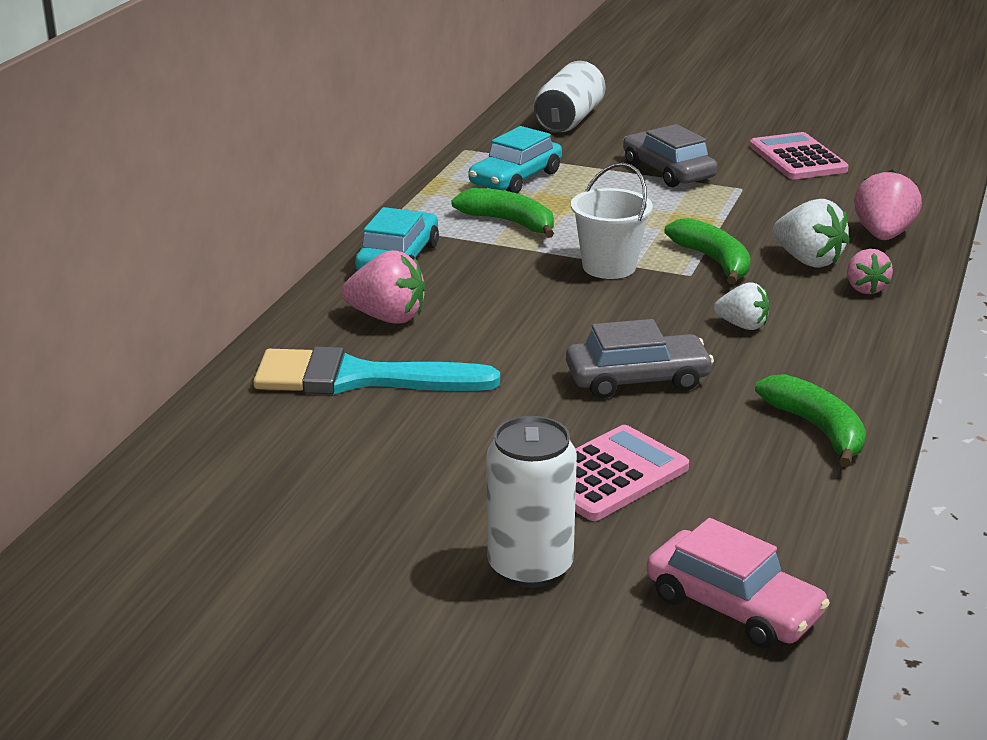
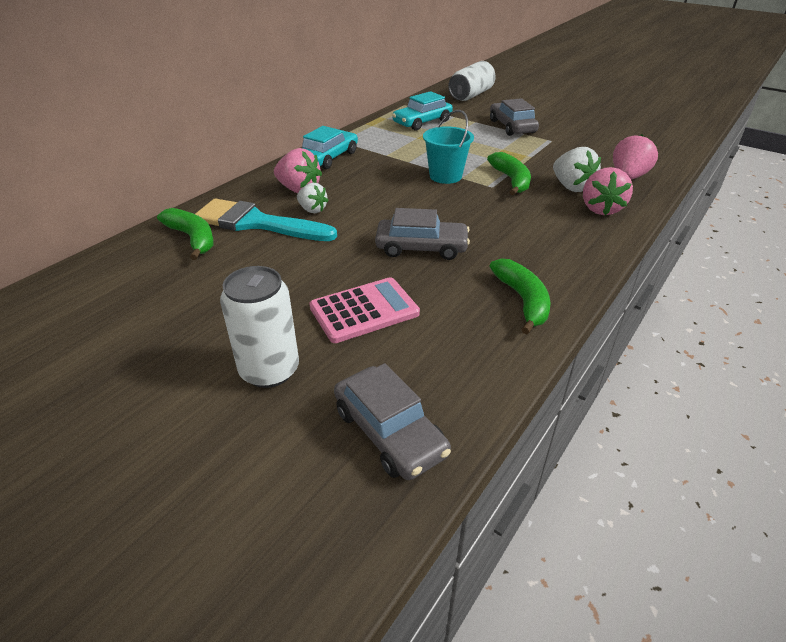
camera: 15 degrees right, 10 degrees up
(509, 222) = (403, 145): green banana -> green banana (192, 238)
(609, 267) = (445, 176): white bucket -> turquoise bucket
(733, 606) = (389, 432): pink car -> grey car
(742, 325) = (508, 222): white strawberry -> white strawberry (312, 210)
(797, 158) = (594, 127): pink calculator -> none
(865, 288) = (601, 209): pink strawberry -> pink strawberry, size x1.55

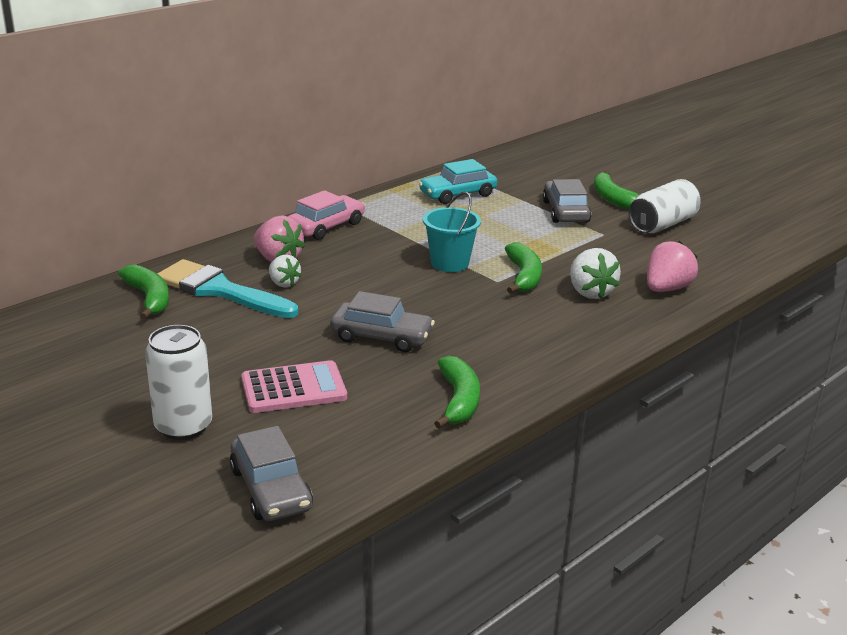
camera: 10 degrees right, 10 degrees down
(328, 157) = (326, 226): turquoise car -> pink car
(471, 95) = (538, 164): white can -> white can (662, 224)
(541, 114) = (613, 199): none -> green banana
(601, 209) = (607, 320): pink strawberry -> none

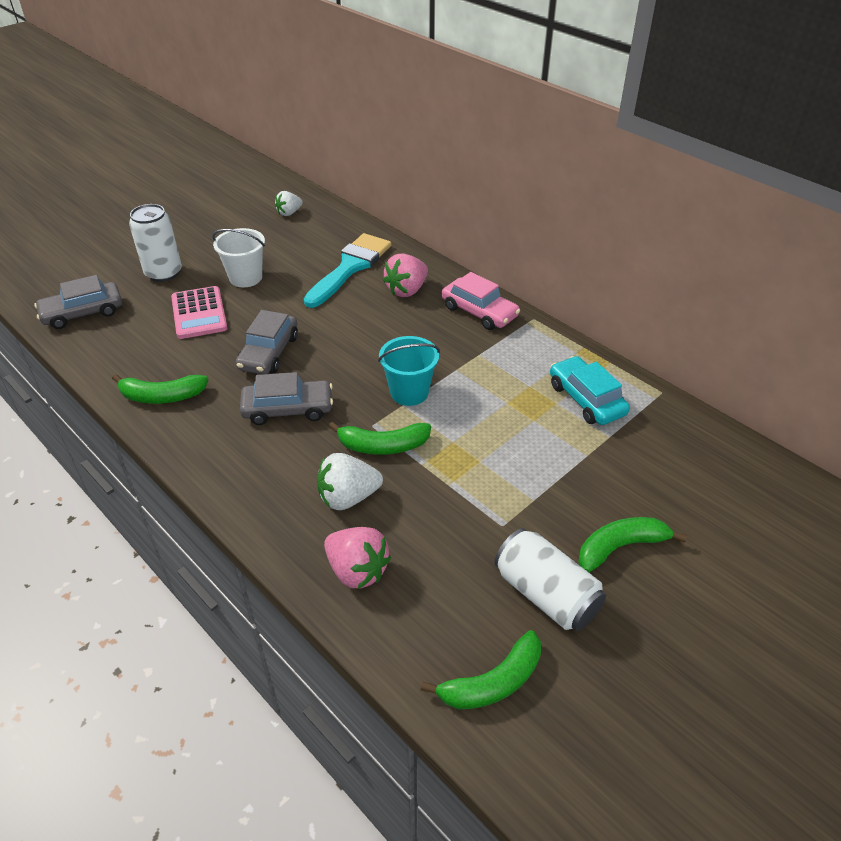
camera: 90 degrees right, 15 degrees up
(149, 298) = (337, 239): green banana -> green banana (492, 682)
(219, 359) = (245, 277): none -> white bucket
(283, 283) = (363, 296): white strawberry -> white strawberry (289, 213)
(565, 211) = (562, 493): grey car -> grey car (288, 409)

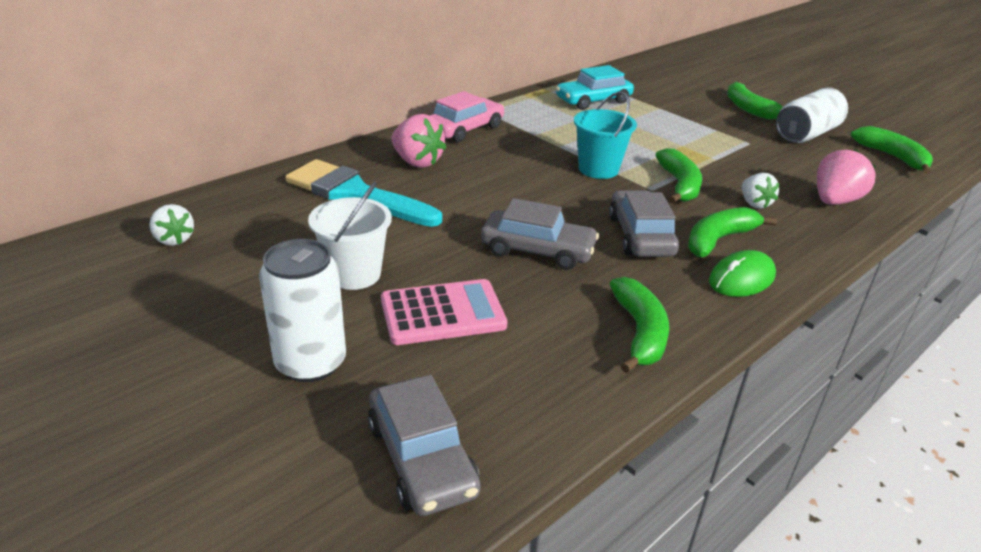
camera: 90 degrees left, 10 degrees down
(218, 462) = (741, 279): none -> green mouse
(279, 458) = (719, 240): none -> green banana
(348, 497) = (754, 203): white strawberry -> white strawberry, size x0.65

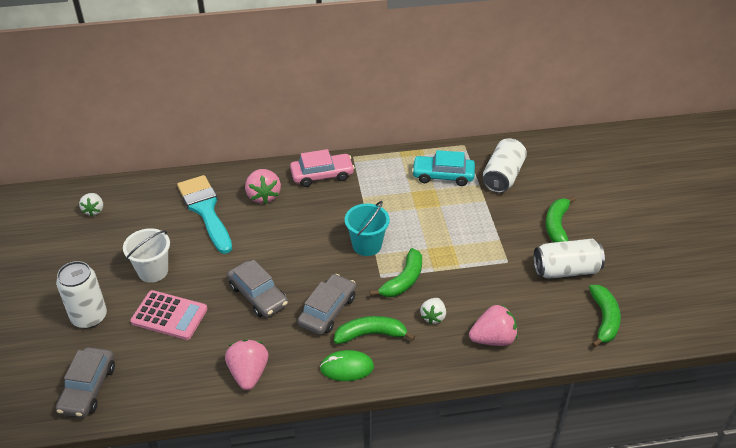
camera: 35 degrees right, 10 degrees up
(639, 332) = (248, 373): green banana -> pink strawberry
(648, 89) = (502, 176): none -> white can

